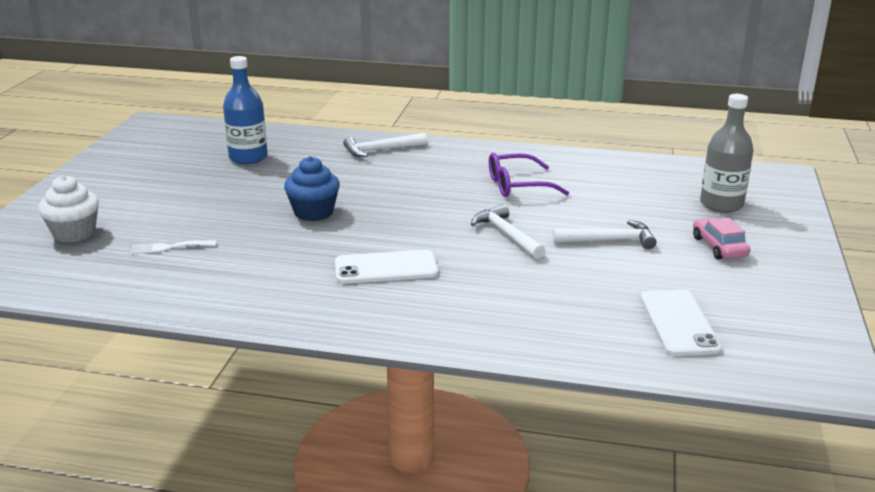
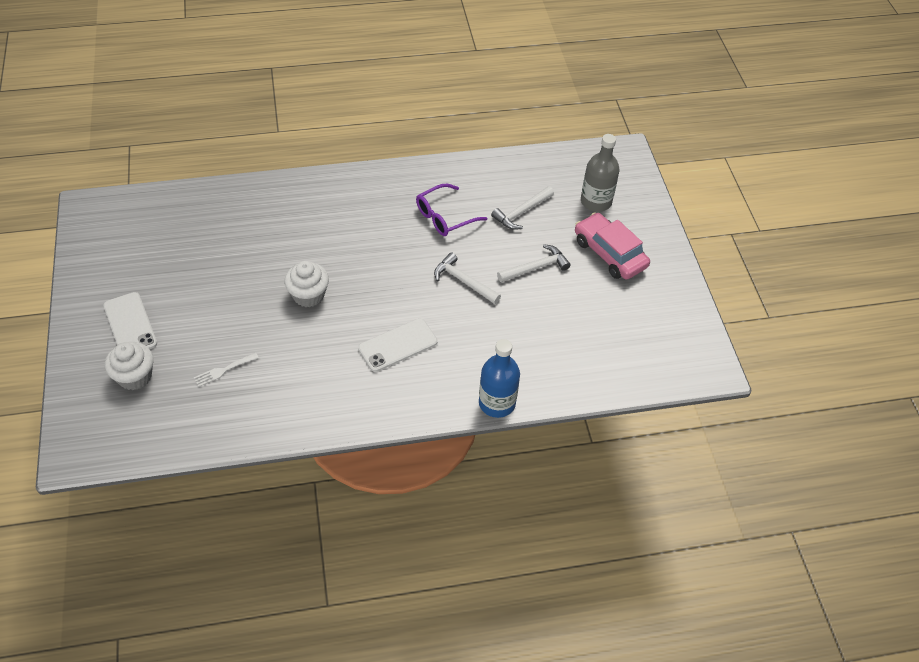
camera: 25 degrees left, 25 degrees up
(248, 157) = (210, 236): blue bottle -> blue bottle (497, 403)
(313, 212) = (308, 295): blue cupcake -> white cupcake
(380, 150) = (315, 196): white hammer -> white hammer (521, 212)
(679, 323) = (610, 343): white phone -> white phone (130, 324)
(719, 247) = (609, 253): pink car -> pink car, size x1.64

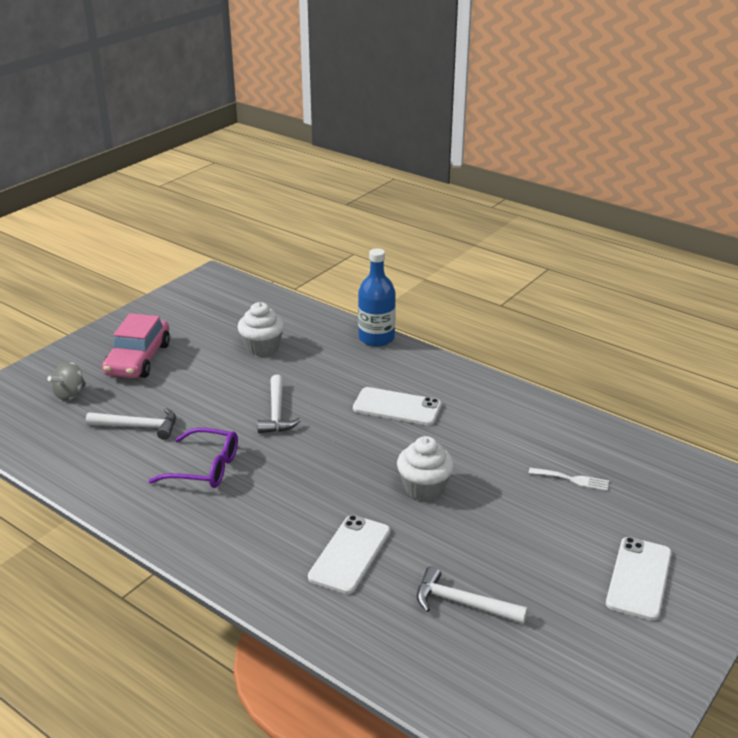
camera: 130 degrees left, 20 degrees down
(135, 376) = (668, 526): white cupcake -> white cupcake (262, 347)
(302, 227) = (350, 554): none -> white phone
(536, 267) = (206, 385): white hammer -> white hammer (462, 603)
(596, 201) = (70, 394): grey bottle -> grey spinning top

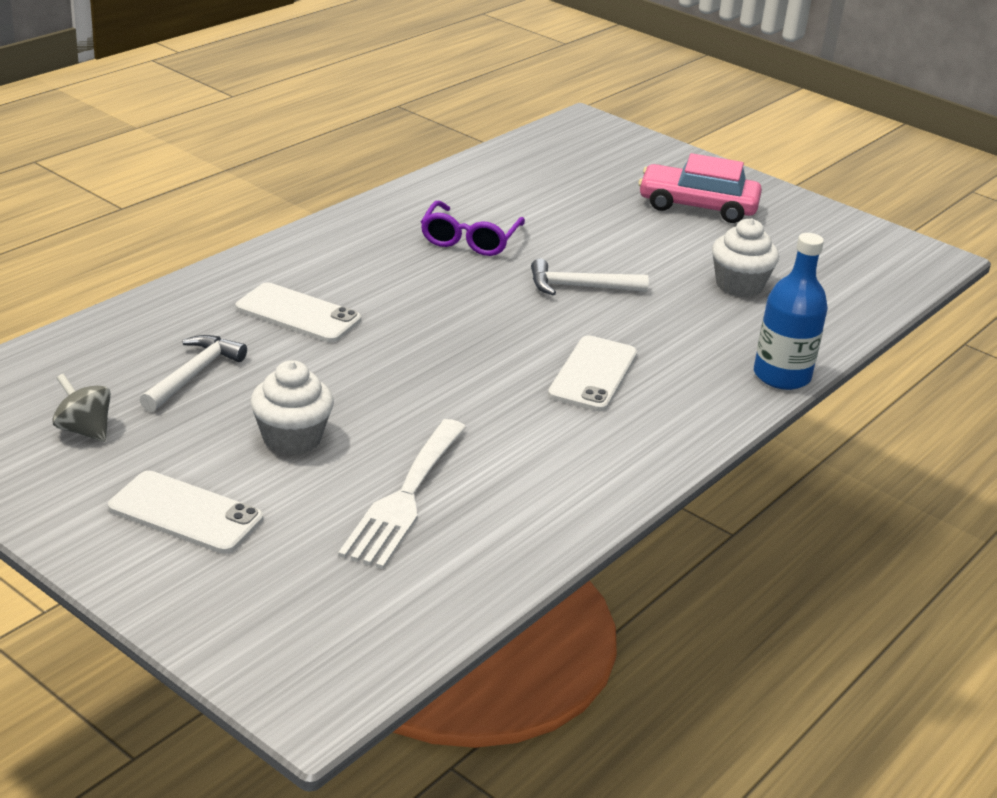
camera: 90 degrees right, 0 degrees up
(70, 394) = (618, 170): grey spinning top -> grey spinning top (84, 430)
(138, 427) = (552, 205): white hammer -> none
(424, 488) = (408, 374): white cupcake -> white cupcake (292, 438)
(572, 479) = (404, 498): white fork -> white fork, size x2.04

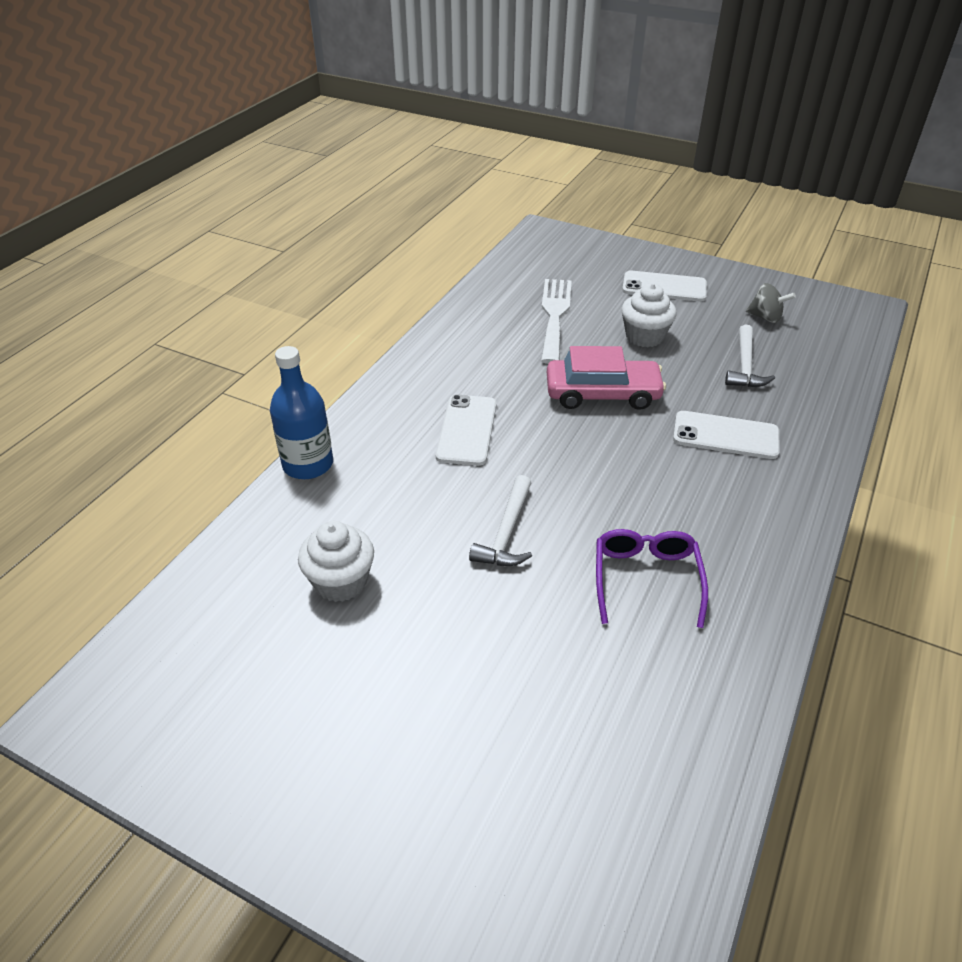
camera: 170 degrees right, 10 degrees up
(579, 287) = (506, 533): white hammer -> white hammer turned 120 degrees clockwise
(697, 206) = (394, 748): pink car -> pink car (602, 394)

